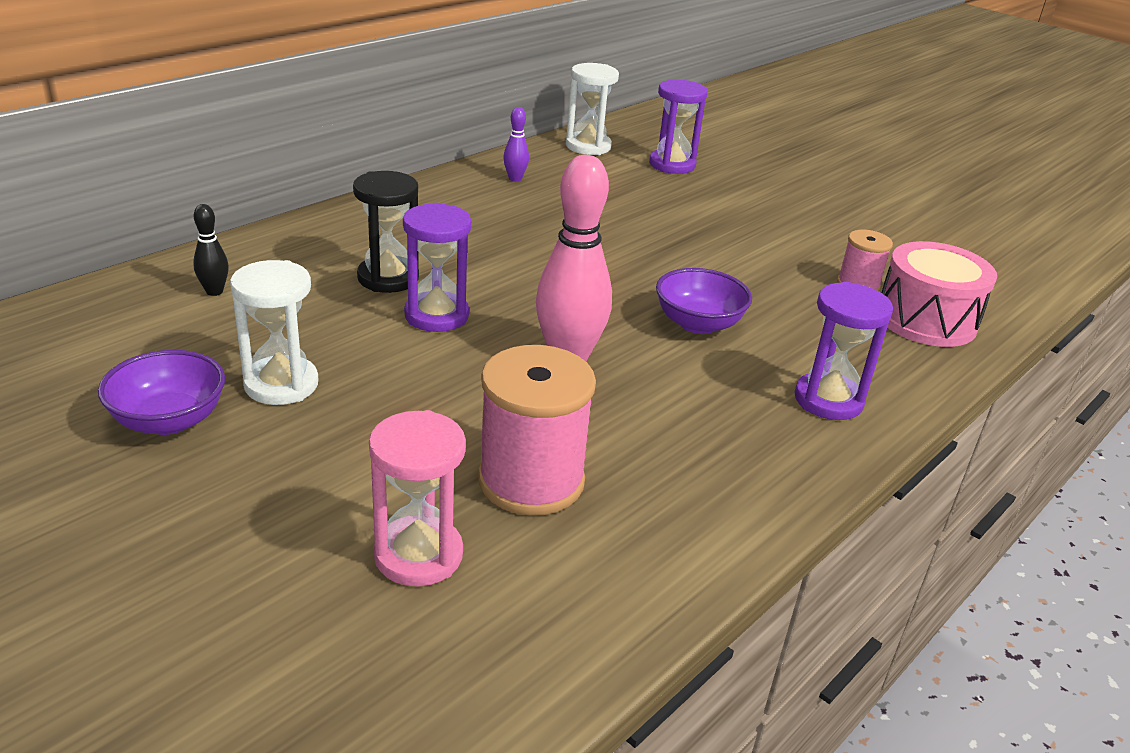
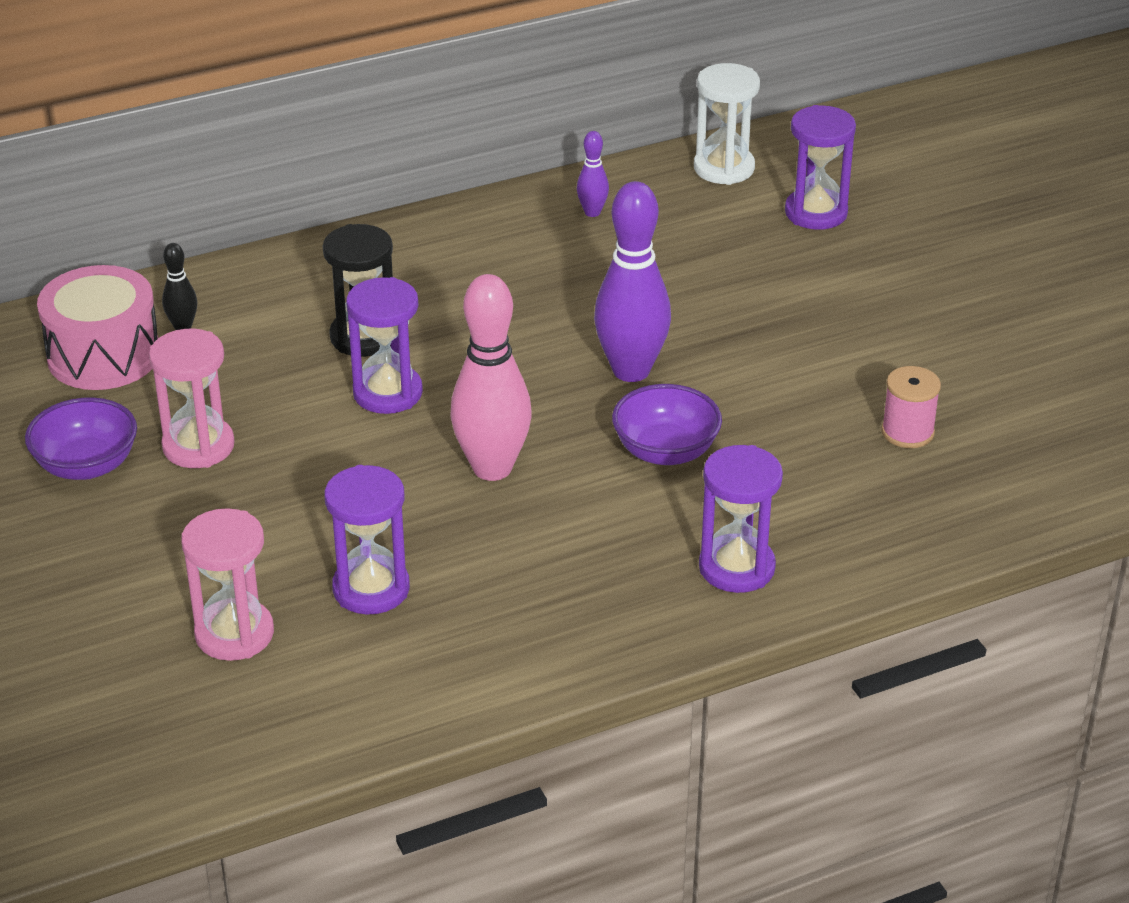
camera: 25 degrees right, 5 degrees up
(281, 384) = (198, 446): white hourglass -> pink hourglass
(531, 480) = (371, 589): pink spool -> purple hourglass
(625, 273) = (631, 370): none -> purple bowling pin
(926, 320) = (950, 493): pink drum -> pink drum (104, 355)

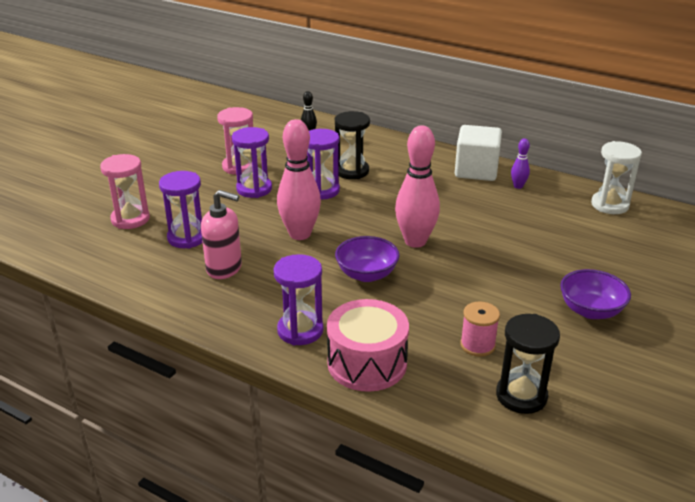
camera: 55 degrees right, 5 degrees down
(86, 465) = (203, 151): purple bowl -> purple bowl (590, 310)
(104, 355) = (272, 129): pink drum -> pink drum (367, 363)
(506, 224) = (476, 171): none -> white cube
(506, 581) = (224, 268): none -> pink soap dispenser
(631, 370) = (415, 241): purple bowling pin -> pink bowling pin
(816, 213) = (619, 244): purple hourglass -> purple hourglass (254, 189)
(1026, 447) = (521, 396): none -> black hourglass

